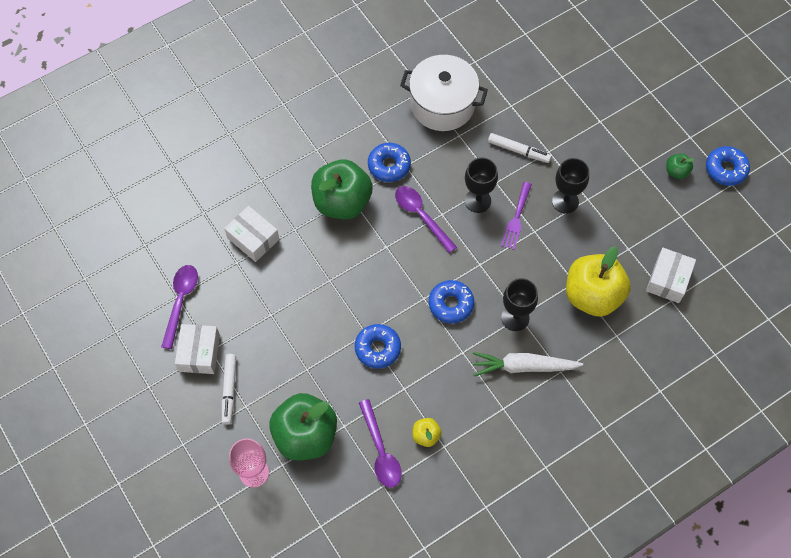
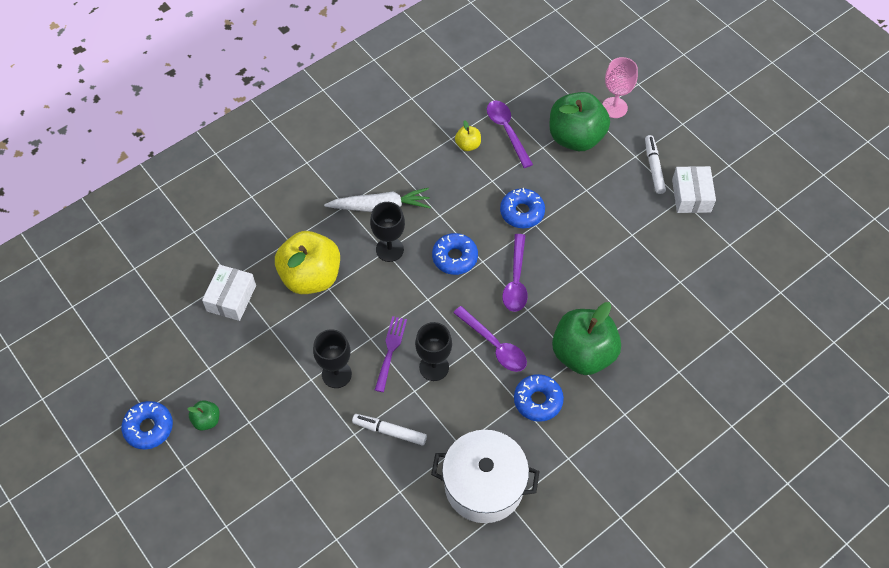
camera: 175 degrees right, 5 degrees down
(181, 302) = (724, 239): purple spoon -> purple spoon (516, 280)
(253, 239) = (669, 306): white box -> none

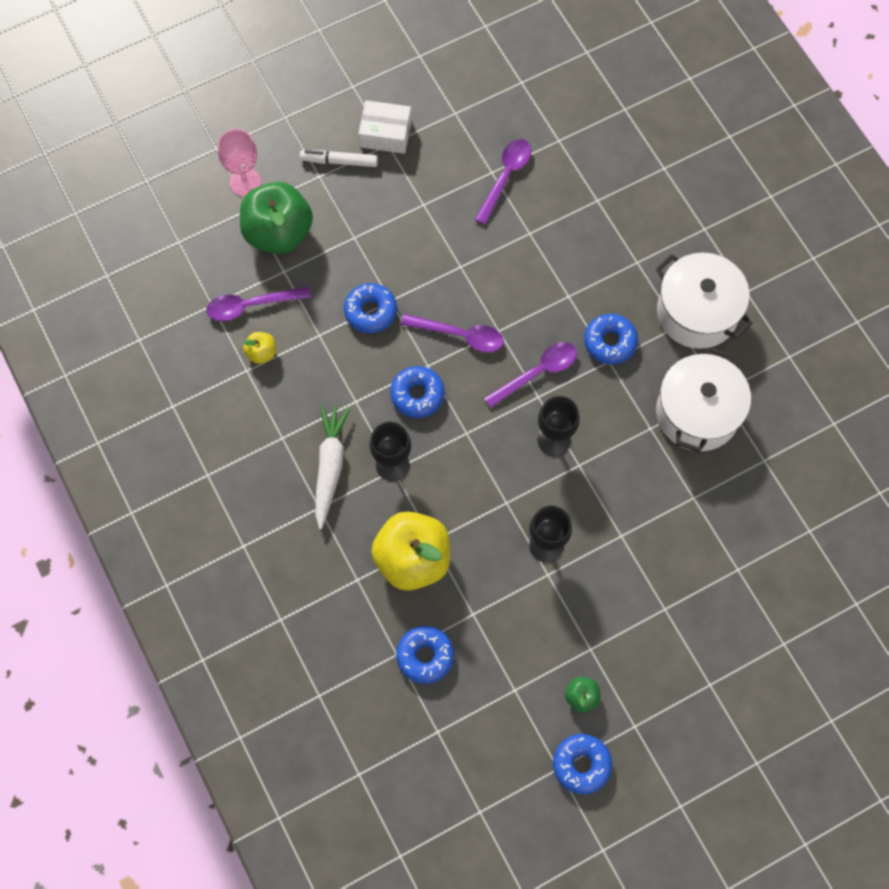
camera: 80 degrees left, 10 degrees up
(231, 298) = (425, 656): white box -> blue donut
(389, 431) = (624, 498): white marker -> none
(390, 350) = (525, 483): purple fork -> none
(583, 354) = (562, 286): green apple -> none
(586, 473) = (697, 312): none -> white pot
(678, 293) = (505, 177): none -> purple spoon

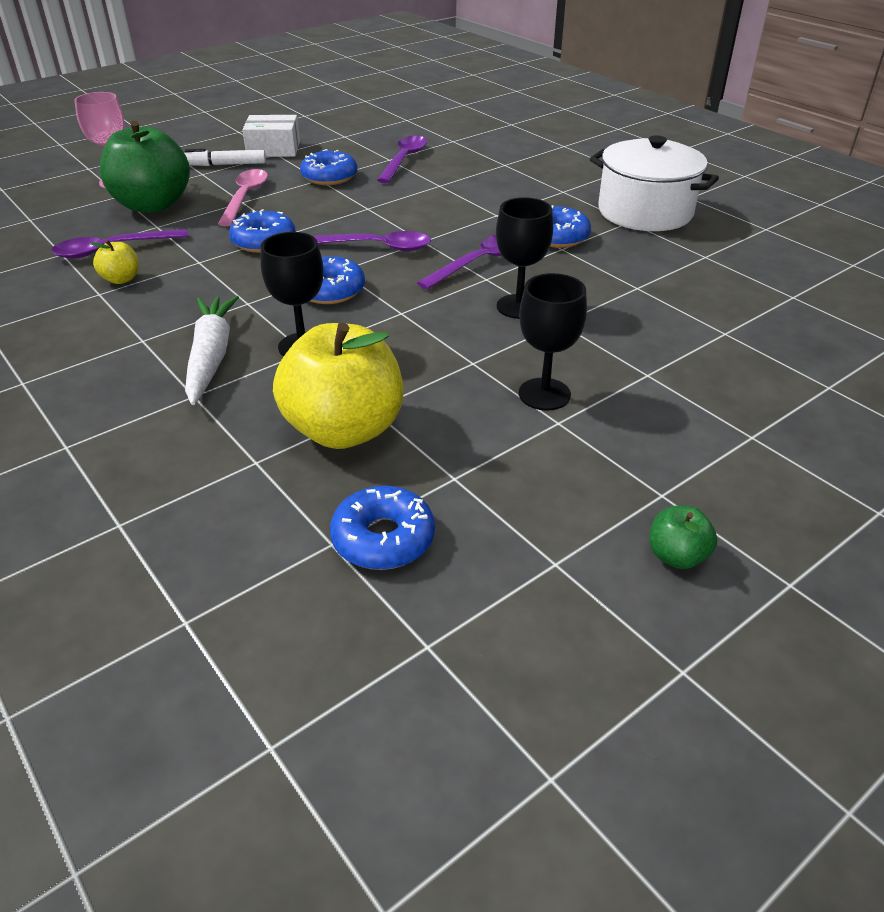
camera: 10 degrees left, 30 degrees down
(357, 231) = (245, 197): none -> pink spoon
(581, 765) = (725, 657): blue donut -> blue donut (329, 177)
(697, 413) = (687, 271): white pot -> none

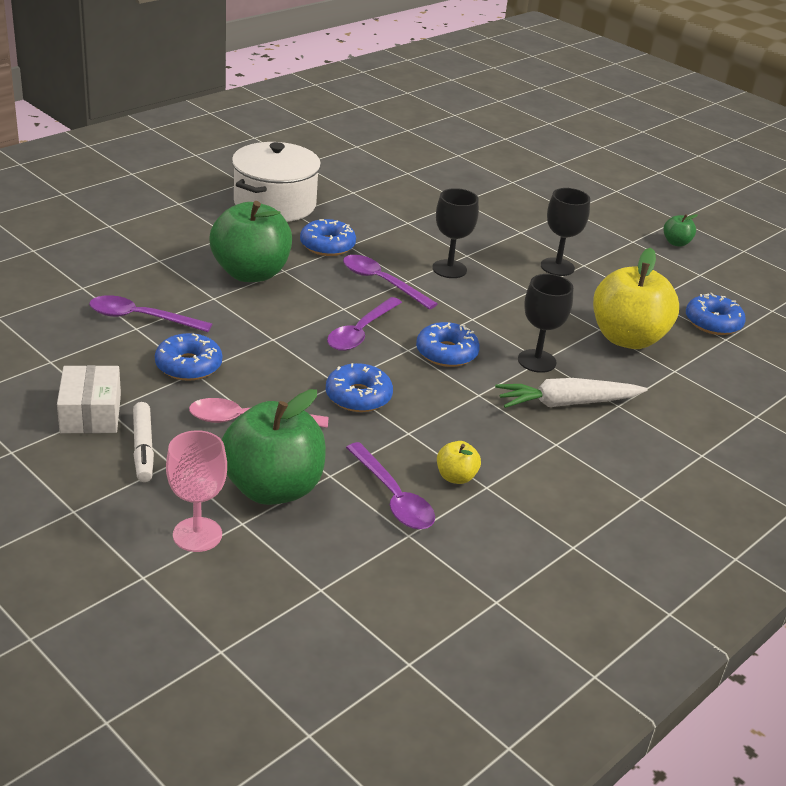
camera: 100 degrees left, 5 degrees down
(375, 247) = (361, 332): purple spoon -> purple spoon turned 150 degrees counterclockwise
(487, 199) = (251, 273): none -> green apple

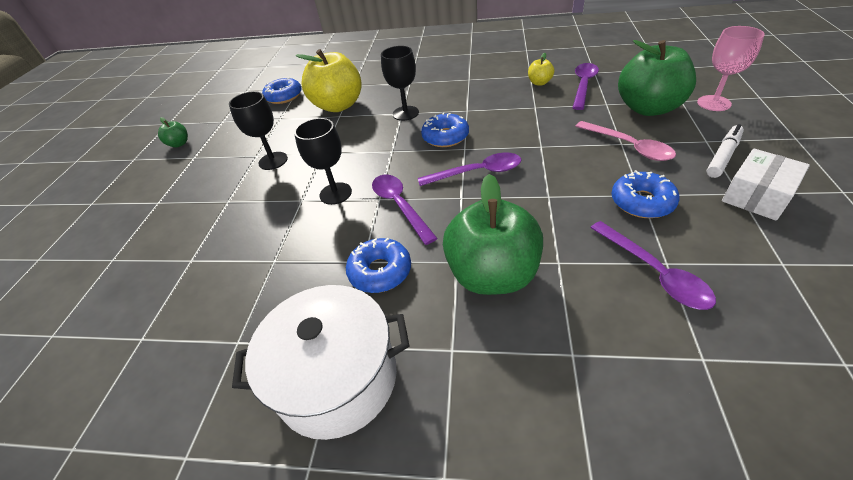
camera: 120 degrees left, 10 degrees up
(358, 396) = (538, 134): blue donut -> none
(382, 282) = (400, 206): purple spoon -> purple spoon turned 150 degrees clockwise
(566, 403) = (431, 91): white carrot -> none

